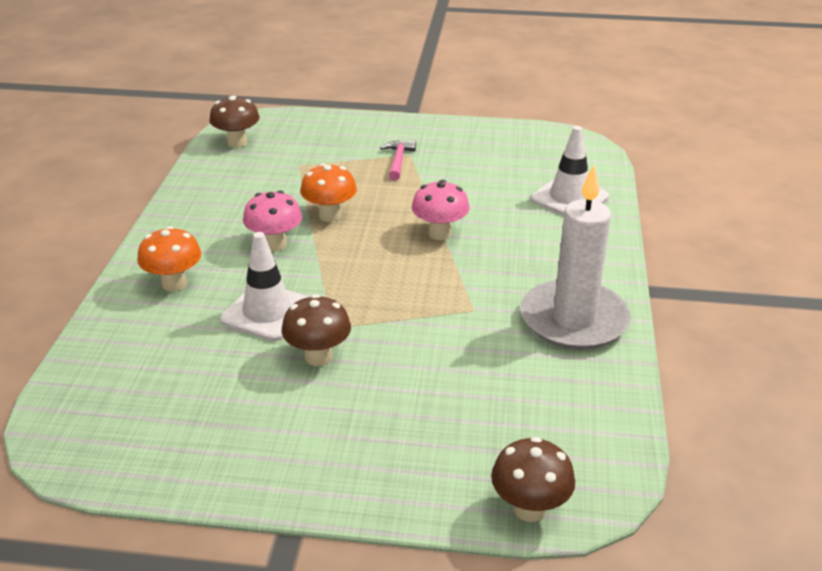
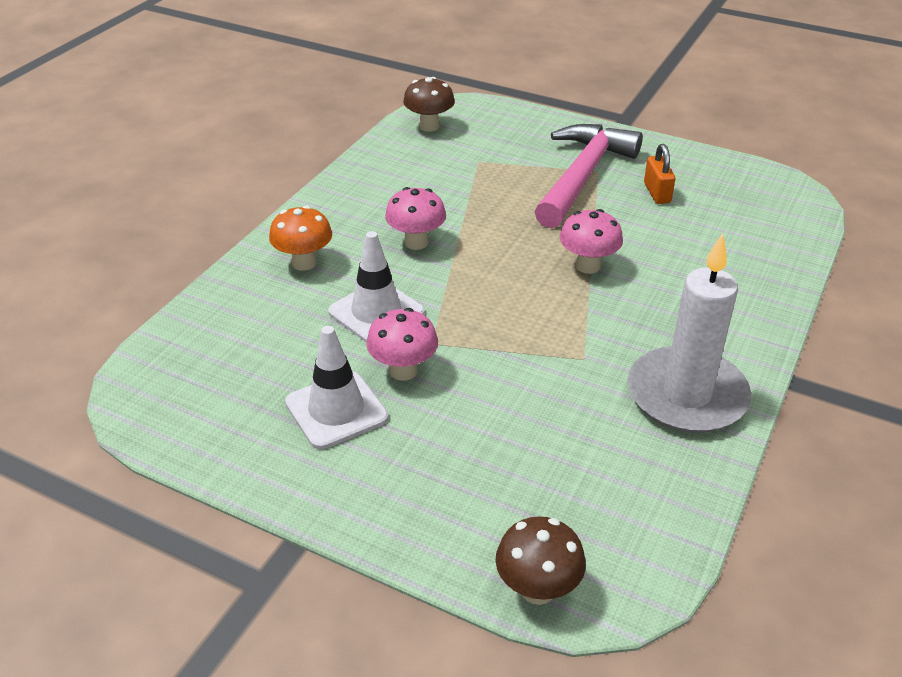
camera: 20 degrees right, 5 degrees up
(318, 357) = (403, 371): brown mushroom -> pink mushroom
(330, 216) = (484, 223): orange mushroom -> none
(398, 161) = (582, 176): pink hammer -> pink hammer, size x2.33
(469, 163) = (657, 193): none -> orange padlock
(569, 198) = (750, 255): white traffic cone -> white traffic cone (336, 410)

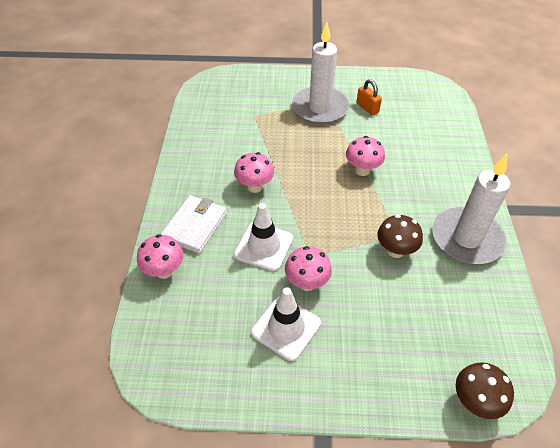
camera: 25 degrees left, 10 degrees up
(230, 299) = (164, 271): none -> pink mushroom
(304, 263) = (195, 226): orange mushroom -> white wallet
(429, 126) = (208, 98): brown mushroom -> brown mushroom (395, 250)
(582, 176) = (320, 108): pink hammer -> white candle

